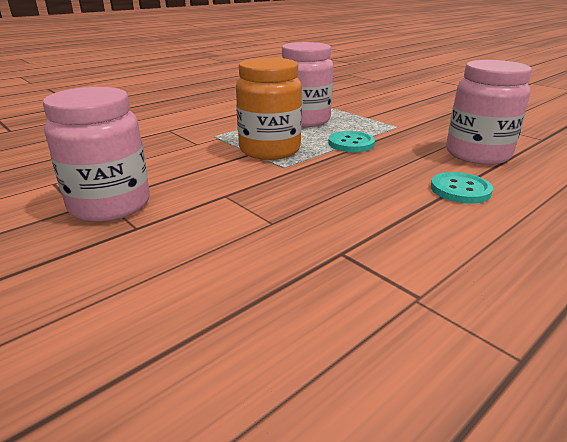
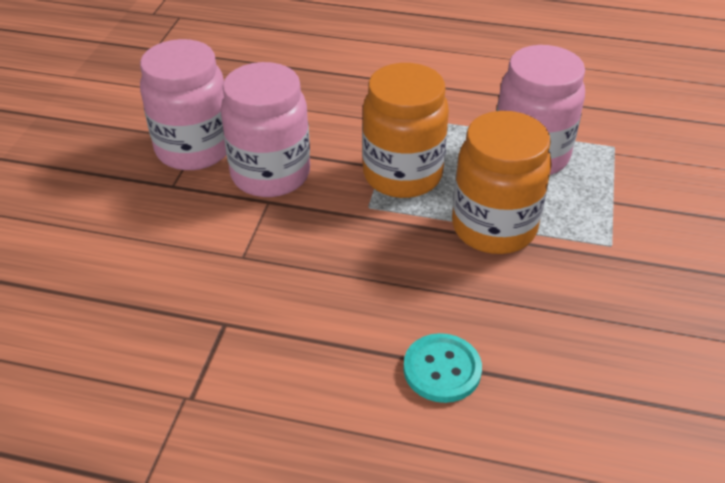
camera: 55 degrees right, 15 degrees up
(351, 143) = (493, 227): turquoise button -> orange jar
(477, 154) = (585, 358): pink jar -> pink jar (270, 174)

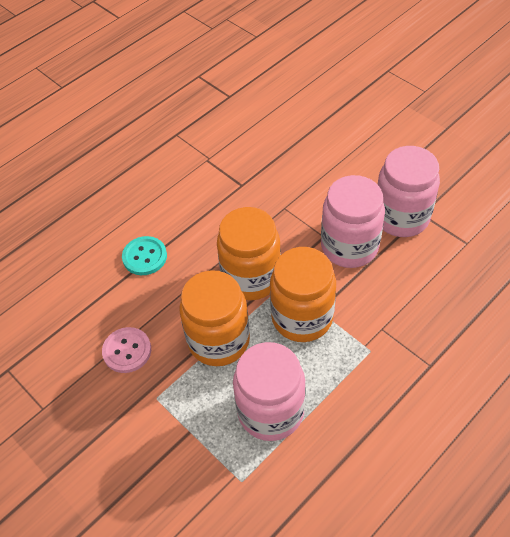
camera: 125 degrees right, 10 degrees up
(384, 238) = (251, 278): none -> orange jar
(589, 304) = (127, 351): none -> pink button

